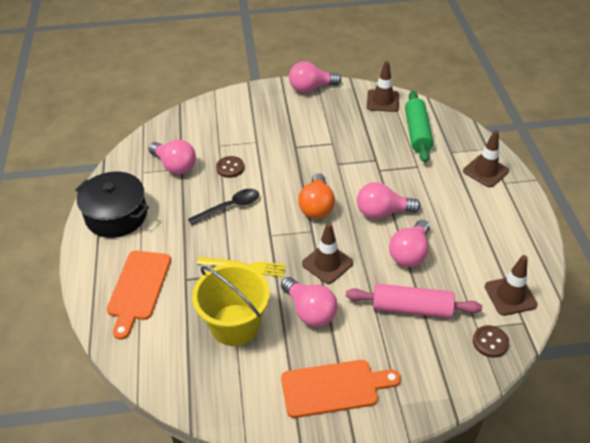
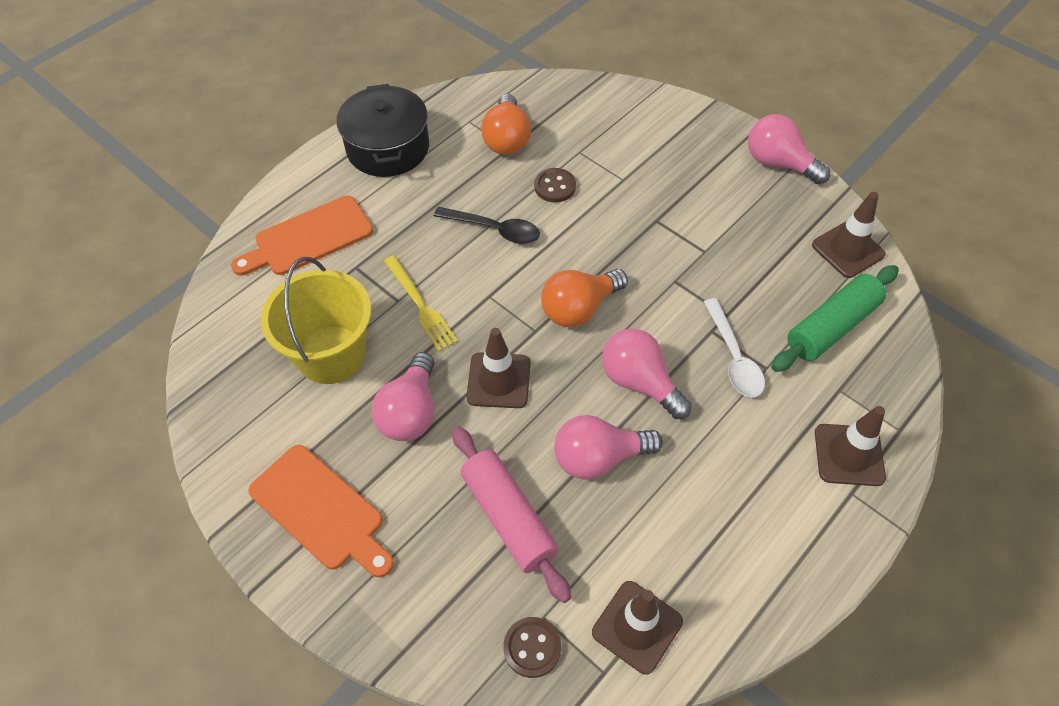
camera: 50 degrees right, 10 degrees up
(175, 166) = (507, 139): pink light bulb -> orange light bulb
(401, 172) = (734, 357): none -> white spoon

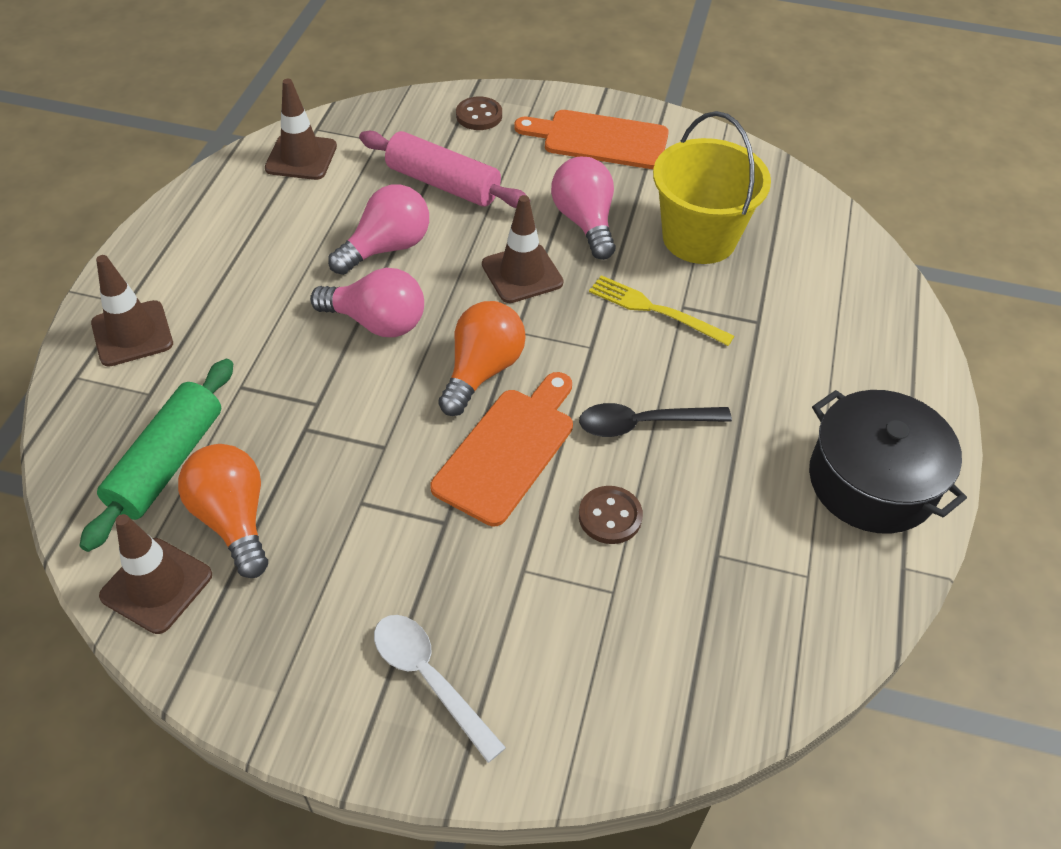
camera: 150 degrees right, 5 degrees down
(308, 238) = (839, 331): orange cutting board -> orange cutting board (508, 450)
(507, 139) = (730, 567): orange light bulb -> orange light bulb (233, 519)
(532, 648) = (377, 124): brown button -> brown button (479, 115)
(734, 357) = (281, 383): white spoon -> white spoon (429, 678)
(779, 163) = (293, 708): pink light bulb -> none

